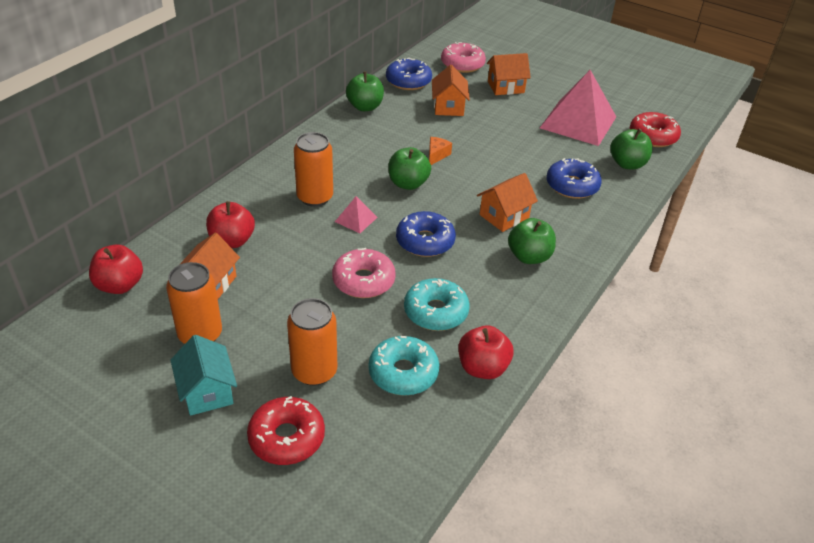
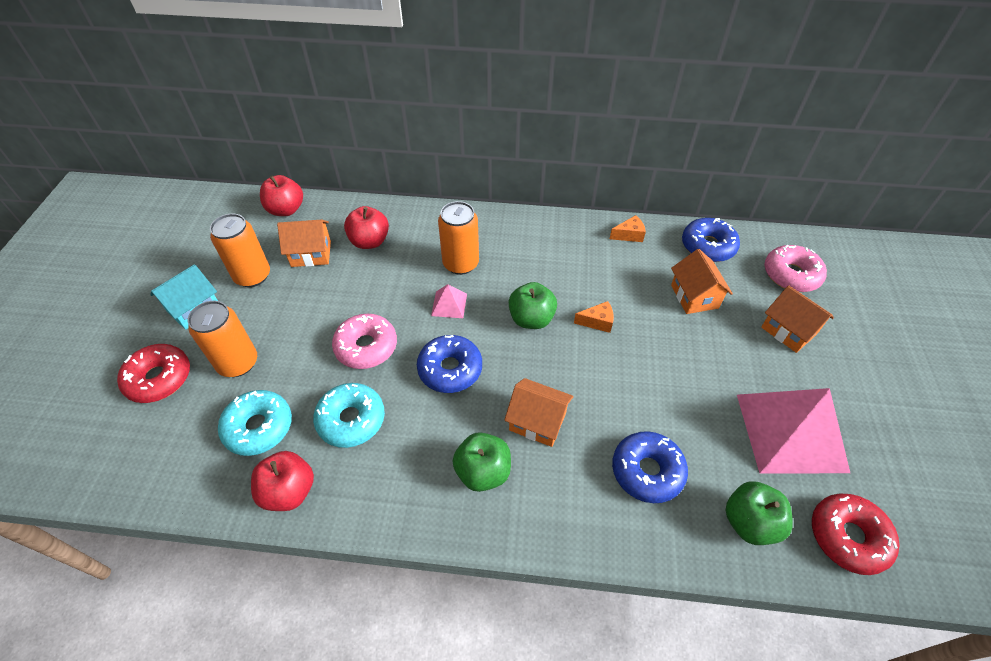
camera: 65 degrees right, 10 degrees up
(365, 107) = (629, 235): green apple -> orange cheese
(448, 107) = (694, 296): orange house -> orange house turned 75 degrees counterclockwise

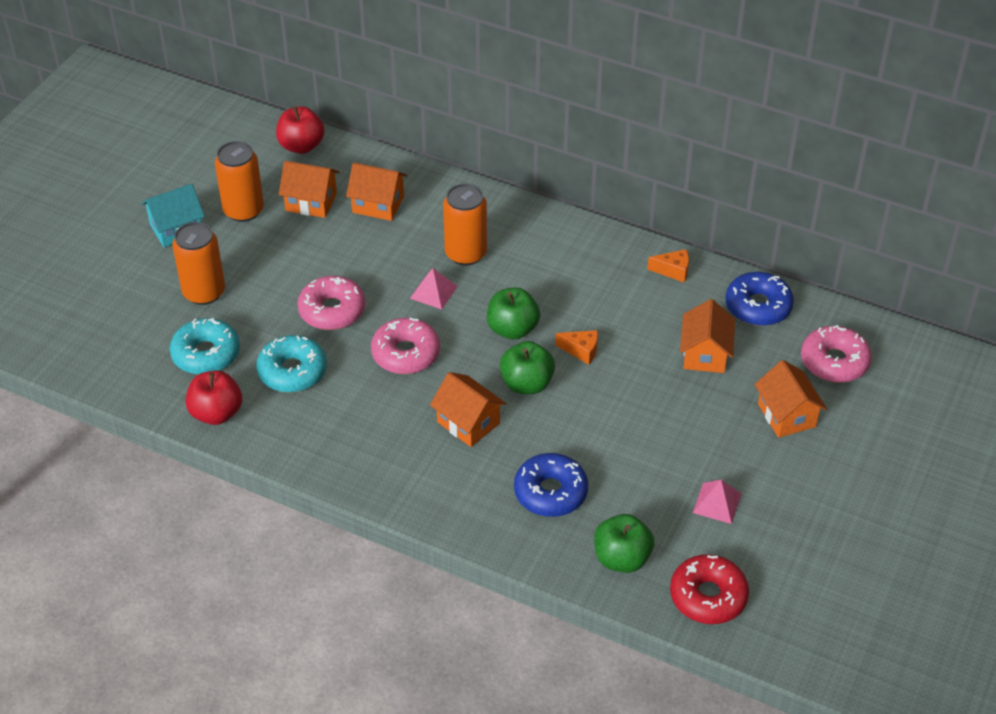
camera: 20 degrees right, 5 degrees down
(159, 378) = (128, 286): red donut -> none
(369, 241) = (378, 204): red apple -> orange house
(450, 369) = (406, 354): blue donut -> pink donut
(483, 472) = (395, 448): green apple -> green apple (527, 384)
(790, 432) = (717, 503): pink pyramid -> pink pyramid, size x0.43

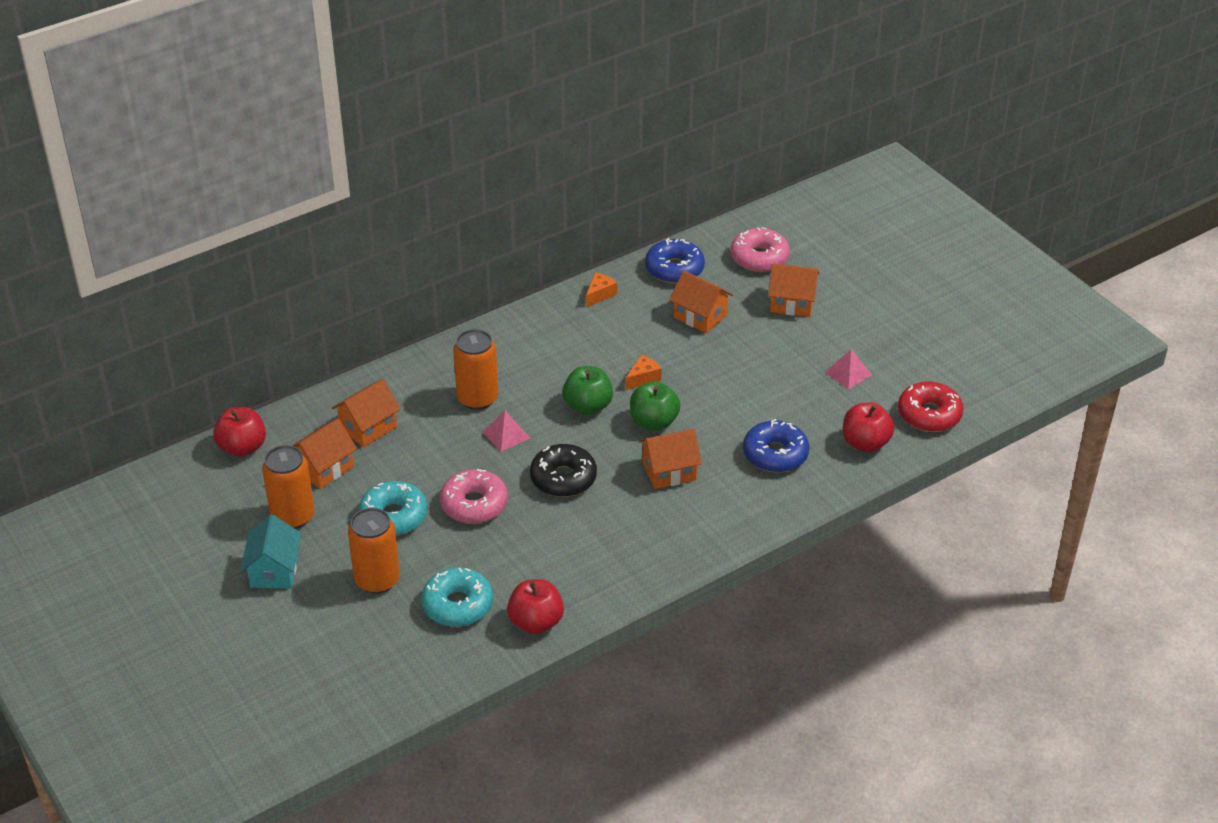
camera: 60 degrees left, 5 degrees down
(292, 371) = (526, 556): turquoise donut -> turquoise donut (394, 516)
(406, 354) = (563, 478): pink donut -> black donut
(622, 558) = (865, 443): green apple -> red apple

